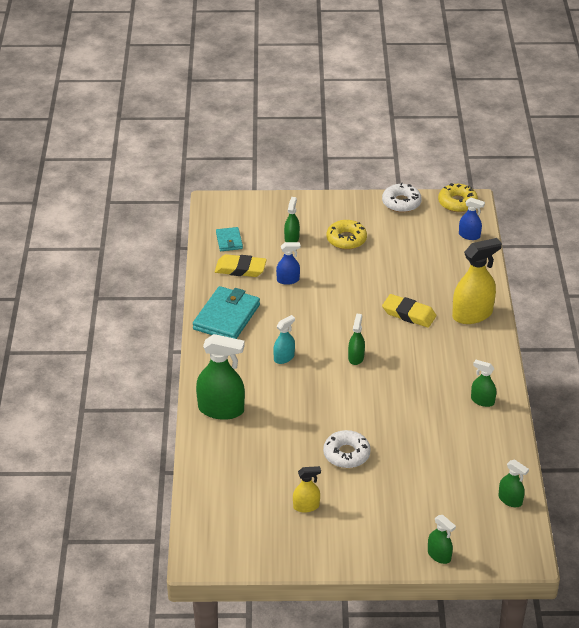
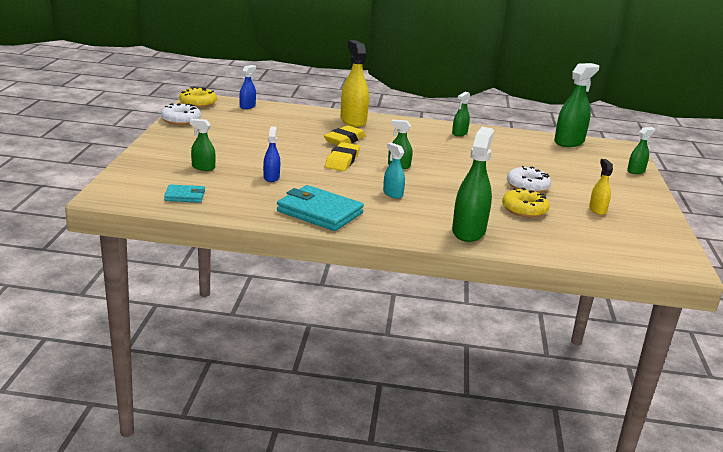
camera: 85 degrees left, 15 degrees down
(240, 269) = (240, 196): yellow eraser -> yellow eraser (342, 160)
(346, 239) = (221, 146): yellow donut -> yellow donut (524, 209)
(510, 500) = (569, 142): green spray bottle -> green spray bottle, size x1.87

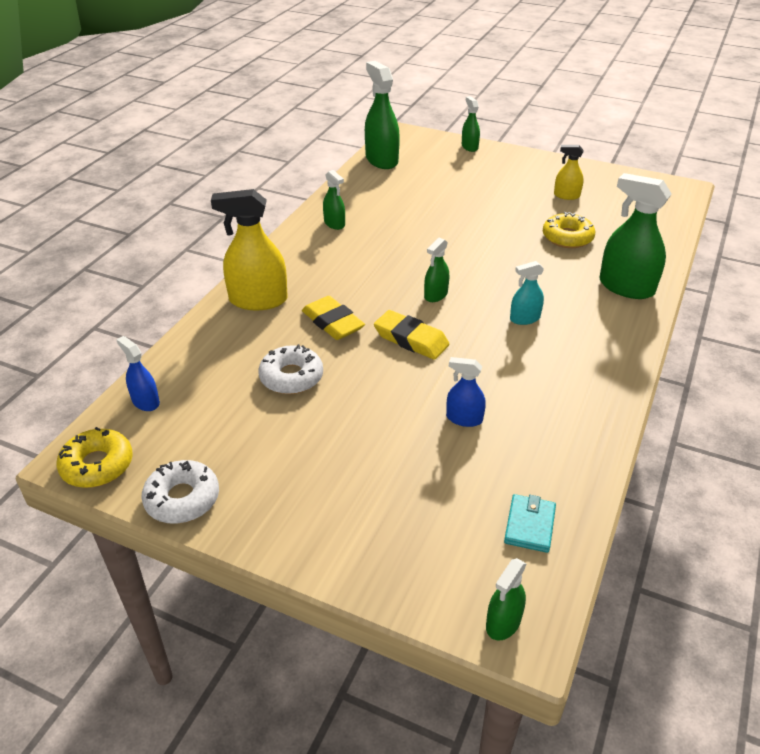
camera: 70 degrees left, 15 degrees up
(203, 167) = (417, 491): green spray bottle -> green spray bottle (503, 622)
(319, 212) = (582, 391): turquoise wallet -> none
(527, 186) = (505, 219): white donut -> white donut (291, 377)

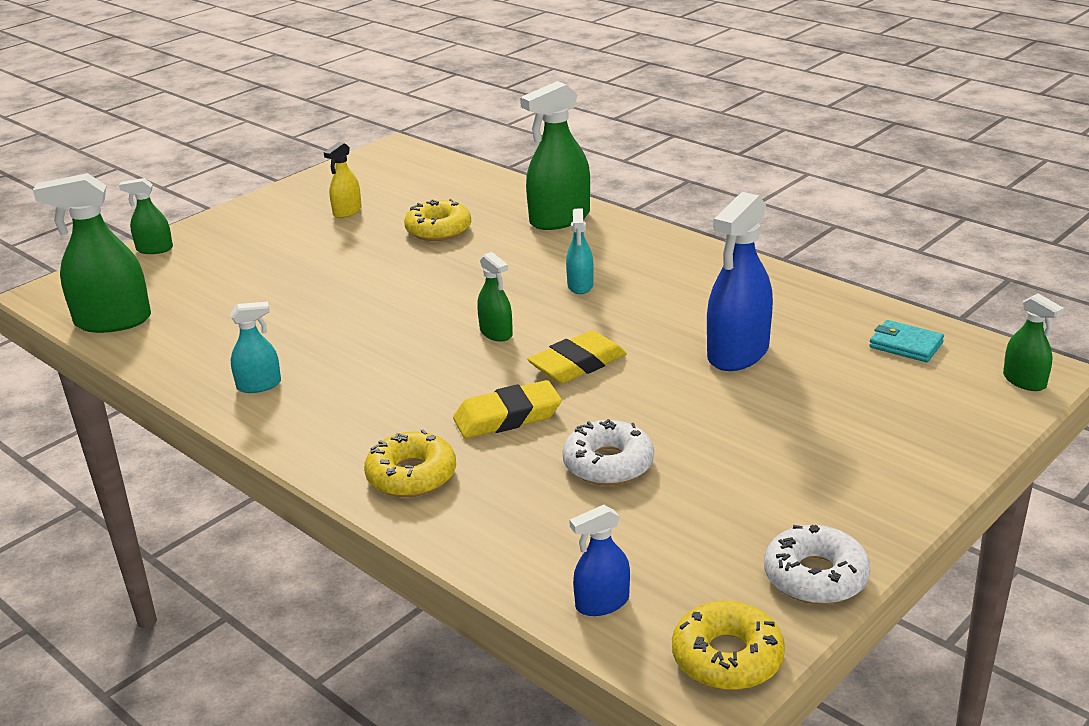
camera: 70 degrees left, 10 degrees down
(258, 300) = (411, 475): yellow spray bottle -> yellow donut
(334, 224) = (259, 385): green spray bottle -> turquoise spray bottle
(464, 418) = (738, 353): blue spray bottle -> blue spray bottle, size x1.87

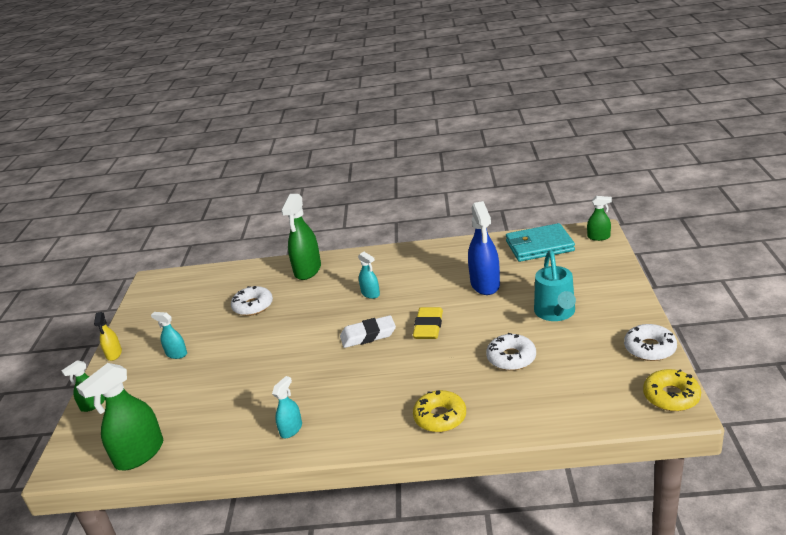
camera: 40 degrees left, 0 degrees up
(292, 240) = (176, 354): none -> turquoise spray bottle
(347, 212) = (183, 323): yellow spray bottle -> yellow spray bottle (114, 354)
(438, 230) = (253, 306): yellow donut -> white donut
(496, 333) = (368, 335): green spray bottle -> white eraser
(507, 417) = (437, 366): yellow eraser -> none
(602, 603) = (600, 410): blue spray bottle -> none
(766, 446) = (556, 313): none -> turquoise watering can
(906, 345) = (539, 246): turquoise wallet -> turquoise wallet, size x1.91

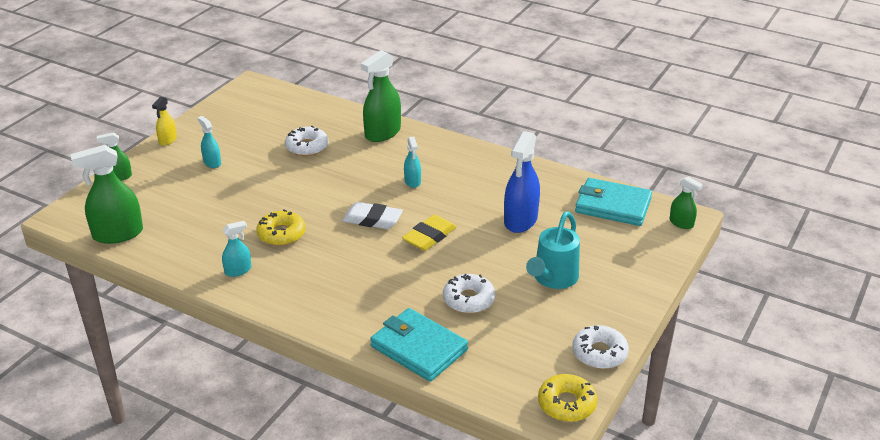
camera: 25 degrees right, 5 degrees up
(440, 417) = (357, 320): yellow donut -> yellow donut (281, 234)
(514, 413) = (419, 348): none -> turquoise wallet

